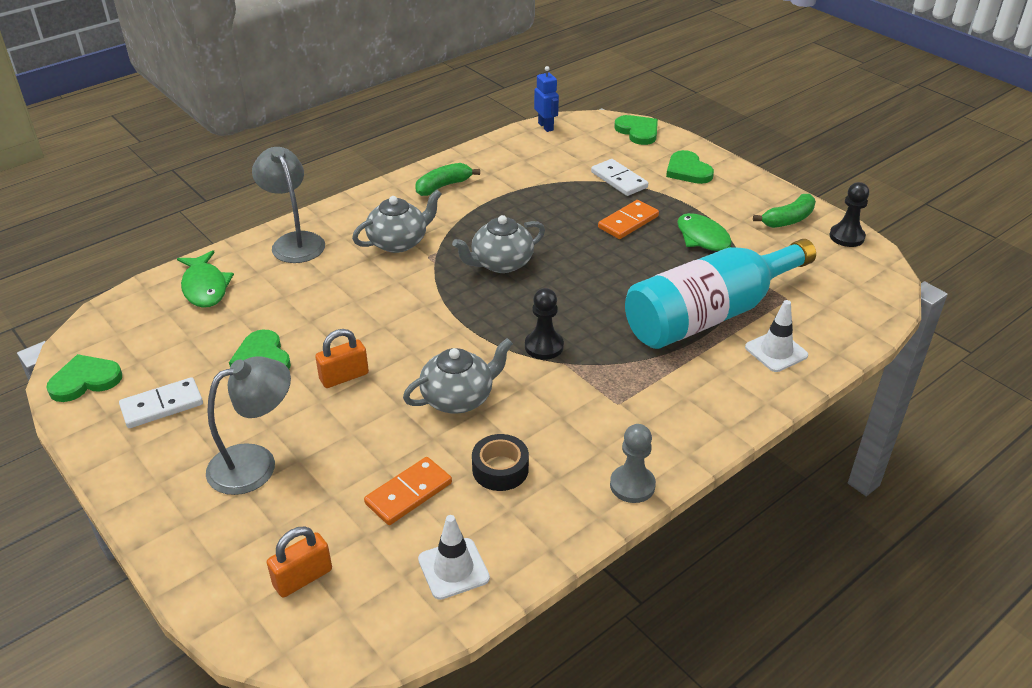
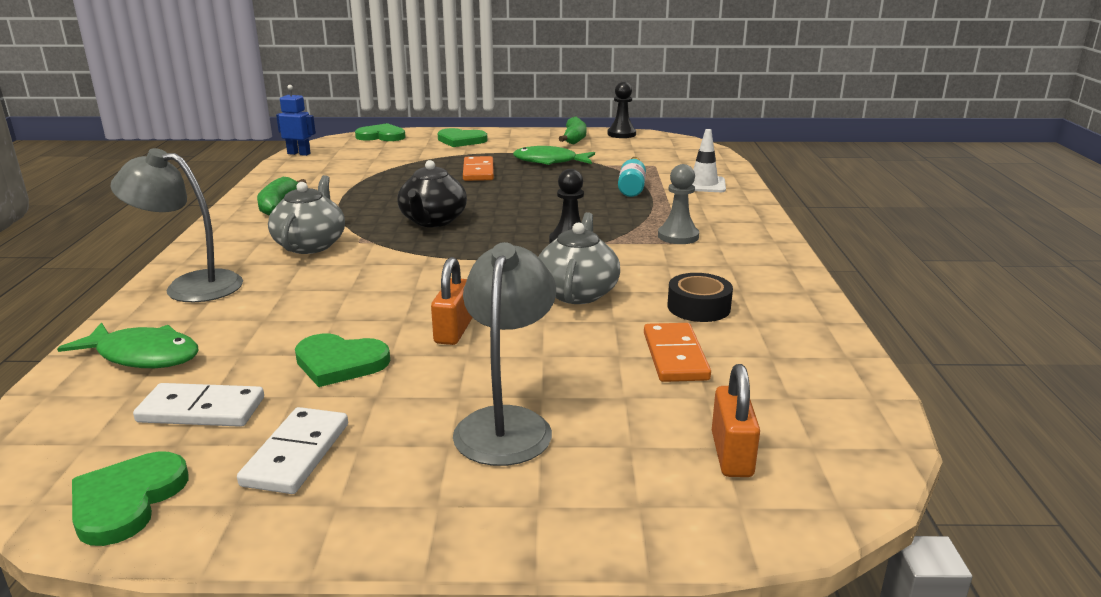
camera: 50 degrees left, 15 degrees down
(453, 569) = (805, 369): white traffic cone -> none
(501, 263) = (433, 221): grey teapot -> black teapot
(619, 180) = (423, 158): white domino -> white domino (201, 410)
(632, 485) = (785, 269): grey pawn -> grey pawn (678, 236)
(710, 315) = (632, 186): turquoise bottle -> turquoise bottle, size x0.42

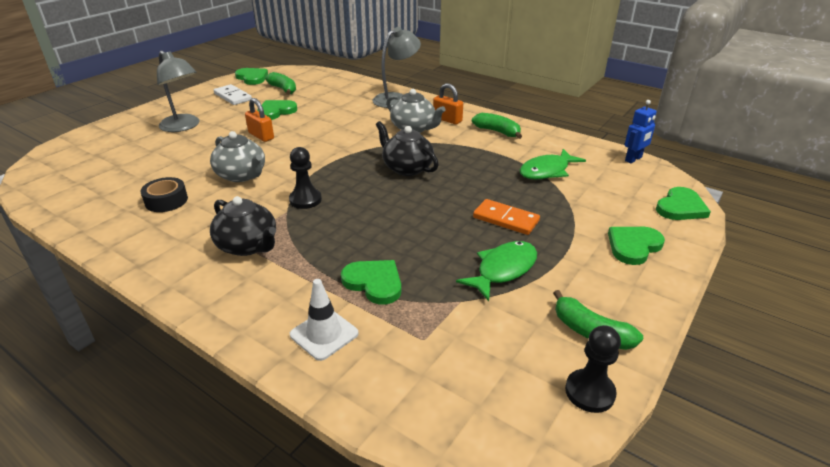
camera: 125 degrees right, 10 degrees up
(143, 356) = (339, 86): green fish -> green fish (547, 171)
(201, 410) = (283, 89): white domino -> green banana
(632, 186) = (374, 283): turquoise bottle -> green heart
(675, 356) = (149, 173): orange domino -> none
(678, 236) = (248, 246): grey pawn -> black teapot
(731, 454) = (89, 154): orange padlock -> orange padlock (447, 120)

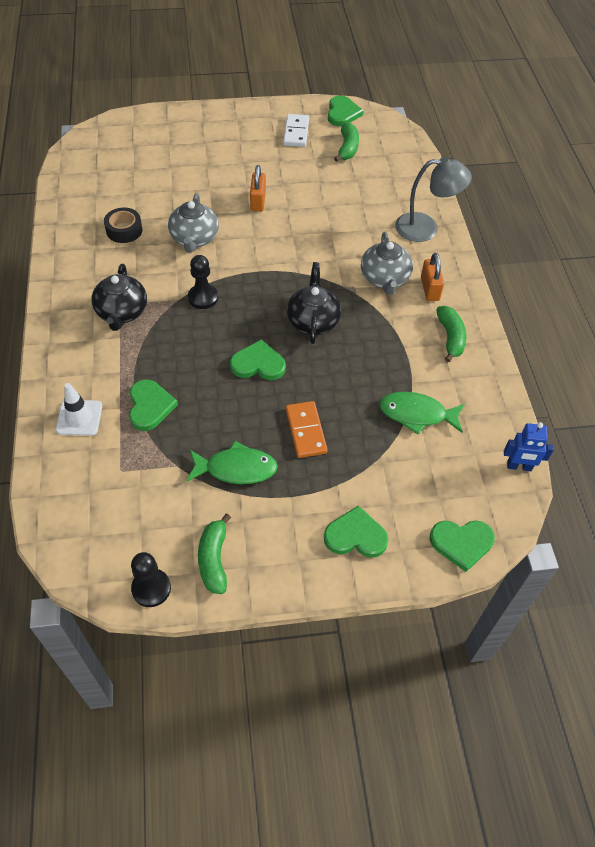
camera: 45 degrees right, 20 degrees up
(184, 126) = (219, 150): grey lamp -> none
(276, 111) = (304, 176): green heart -> green heart (258, 364)

